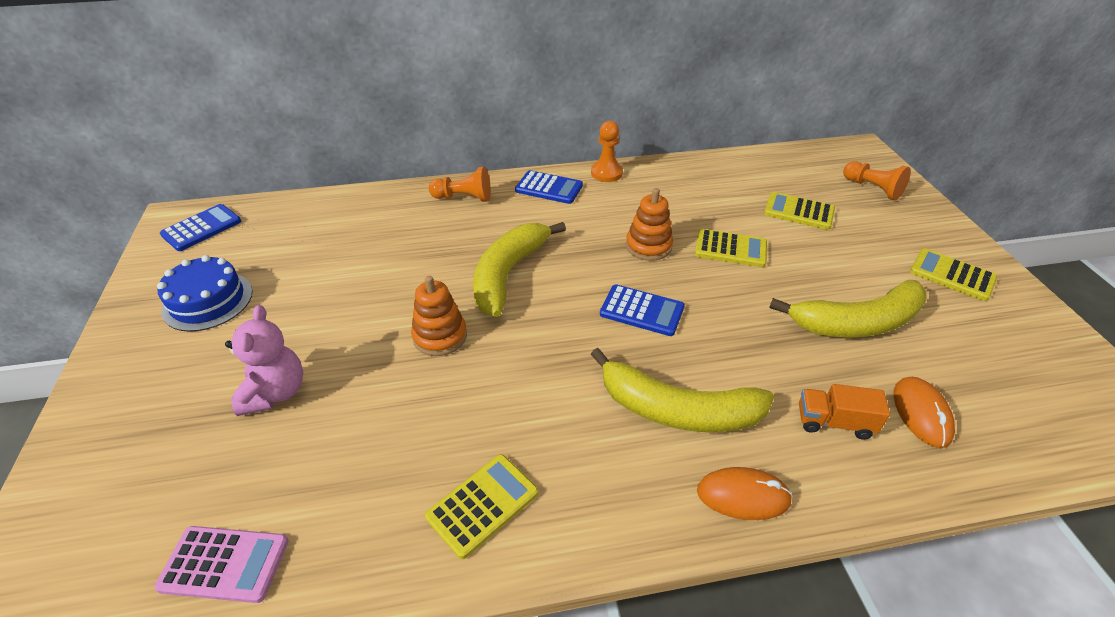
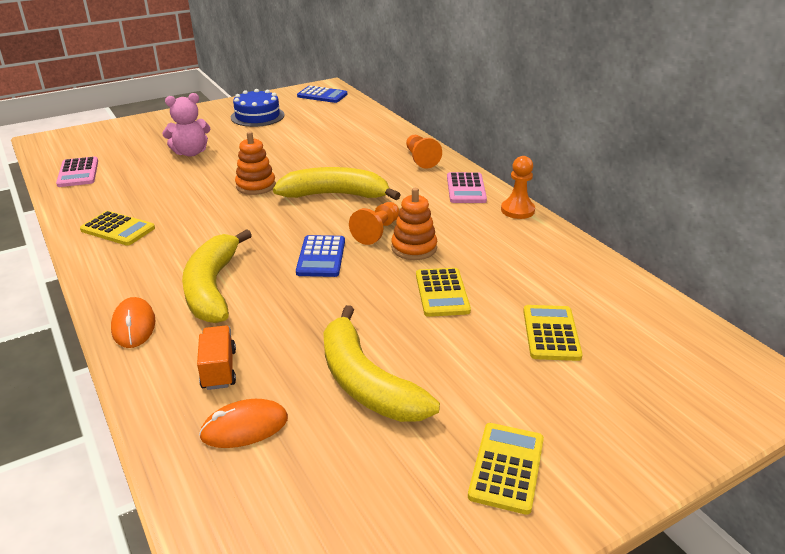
camera: 70 degrees right, 10 degrees down
(549, 188) = (466, 189): blue calculator -> pink calculator
(872, 188) = (667, 395): orange pawn -> orange pawn (377, 232)

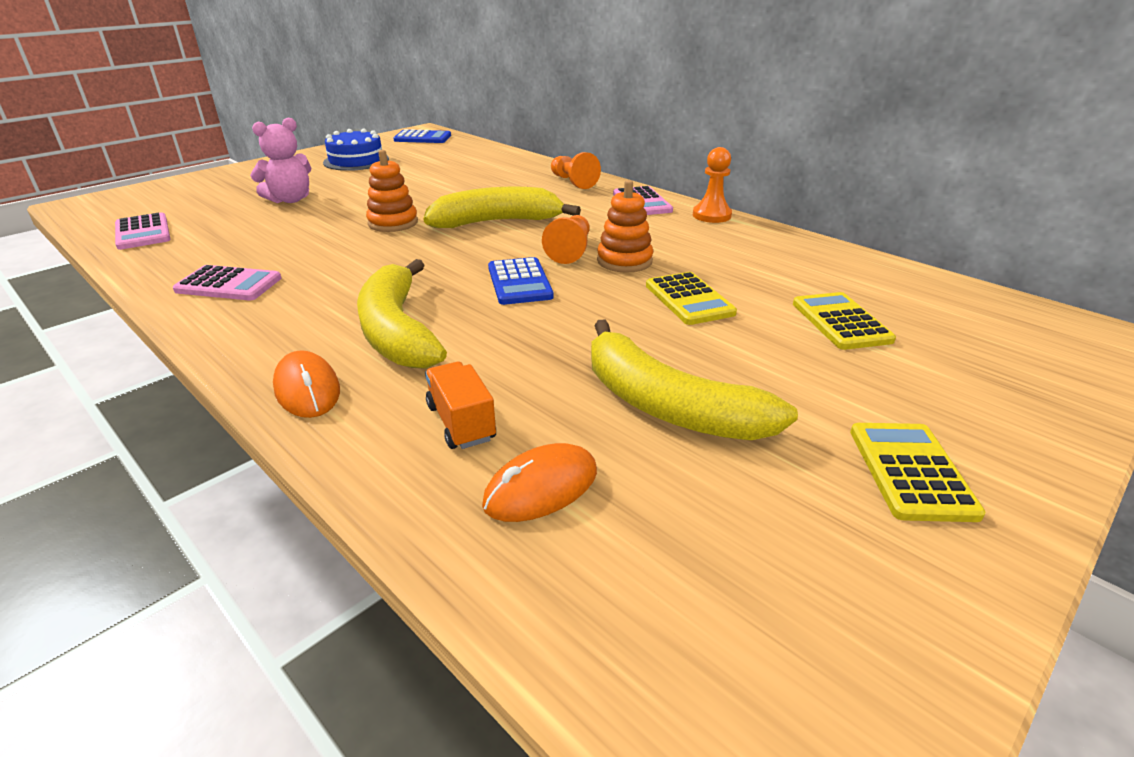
camera: 15 degrees left, 0 degrees up
(118, 229) = (229, 284): yellow calculator -> pink calculator

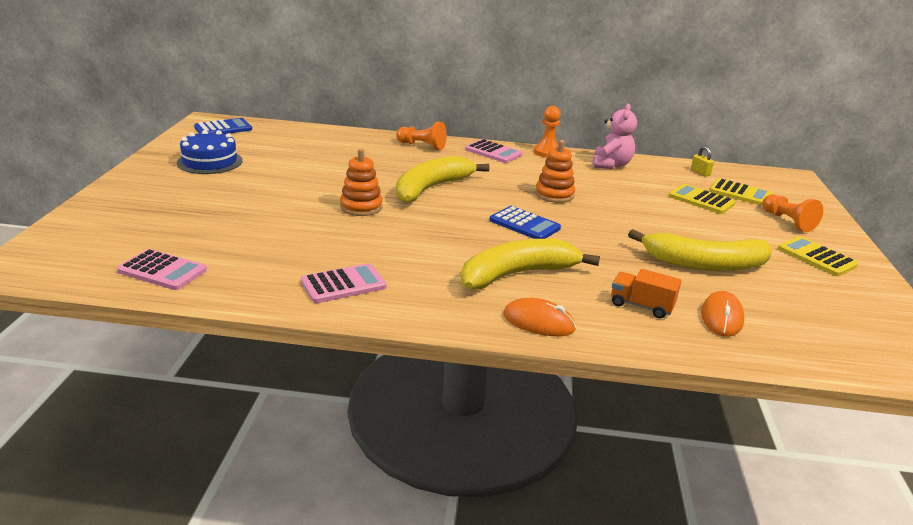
camera: 40 degrees left, 5 degrees down
(290, 200) = (232, 209): pink teddy bear -> pink teddy bear (611, 165)
(397, 331) = (517, 274): yellow banana -> yellow banana turned 120 degrees clockwise
(570, 251) = (514, 196): orange pawn -> orange pawn (787, 221)
(689, 299) = (623, 208): yellow calculator -> yellow calculator (740, 193)
(914, 287) = (700, 172): none -> yellow padlock

